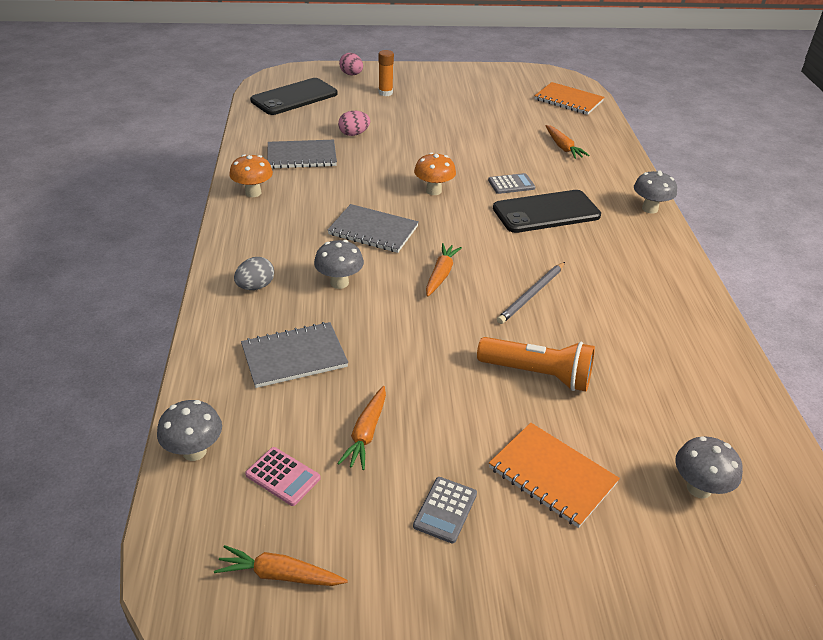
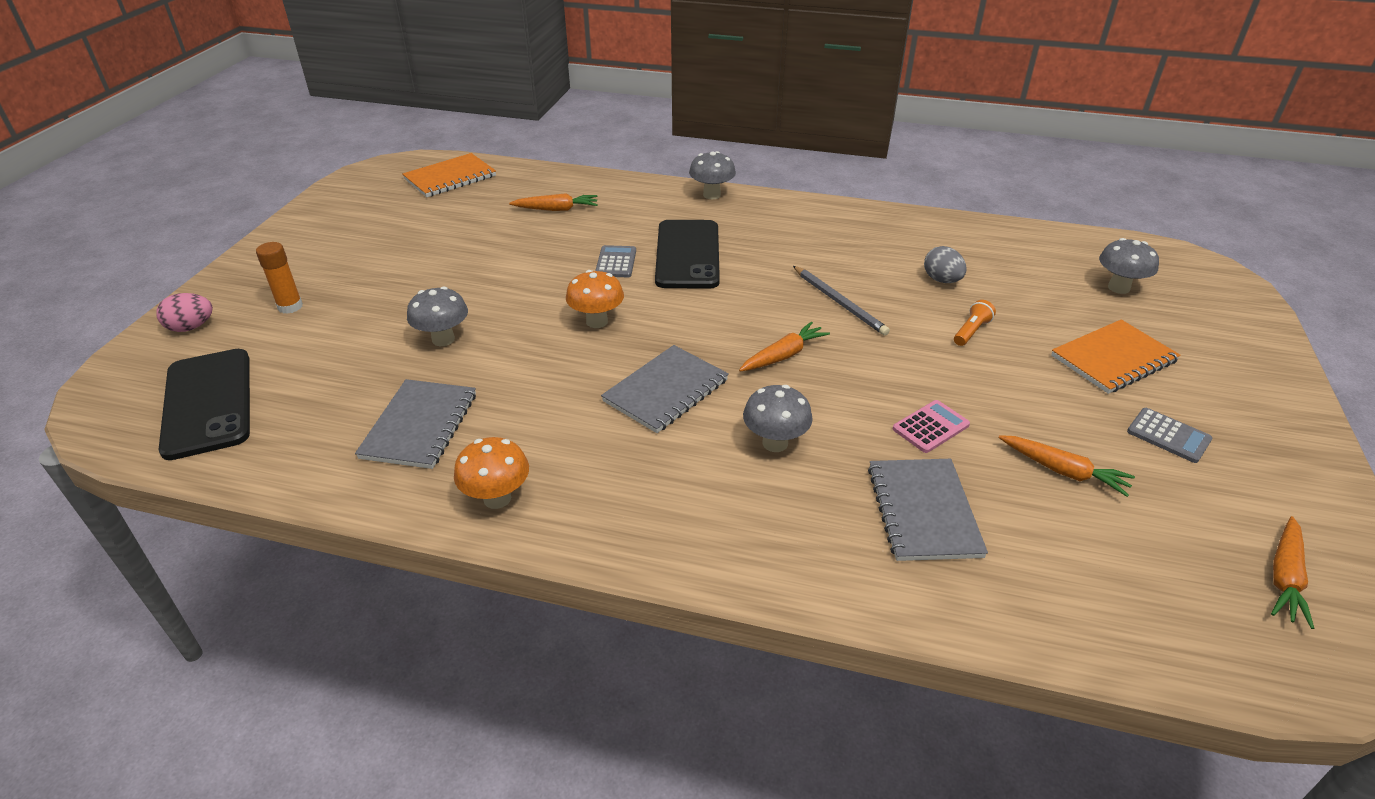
camera: 70 degrees left, 0 degrees up
(194, 451) = (1105, 637): grey mushroom -> grey mushroom (443, 339)
(255, 286) = (759, 529): grey egg -> grey egg (941, 280)
(283, 476) = (1139, 554): pink calculator -> pink calculator (930, 427)
(354, 134) = (392, 360): pink egg -> none
(441, 274) = (783, 355): orange carrot -> orange carrot turned 105 degrees clockwise
(538, 374) = (971, 331): orange flashlight -> orange flashlight, size x0.49

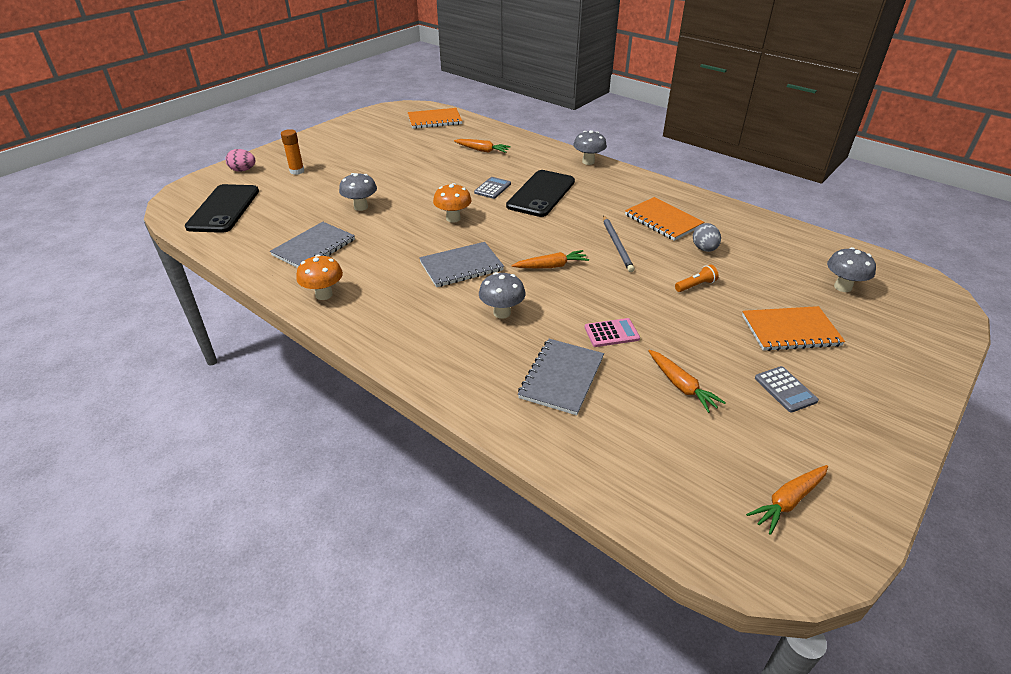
camera: 25 degrees right, 0 degrees up
(866, 254) = (663, 220): none -> orange notebook

